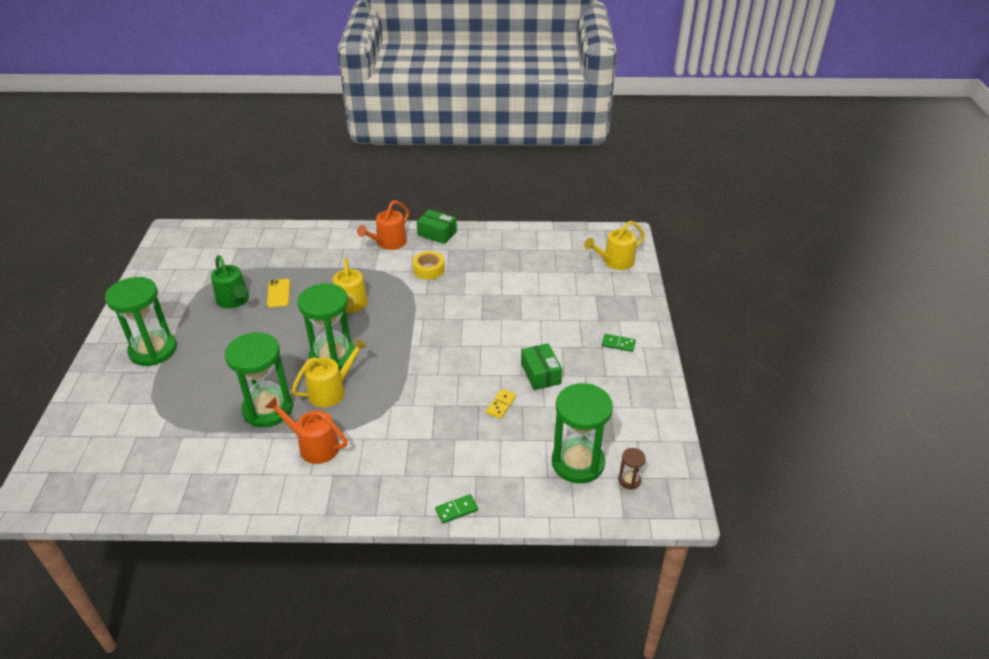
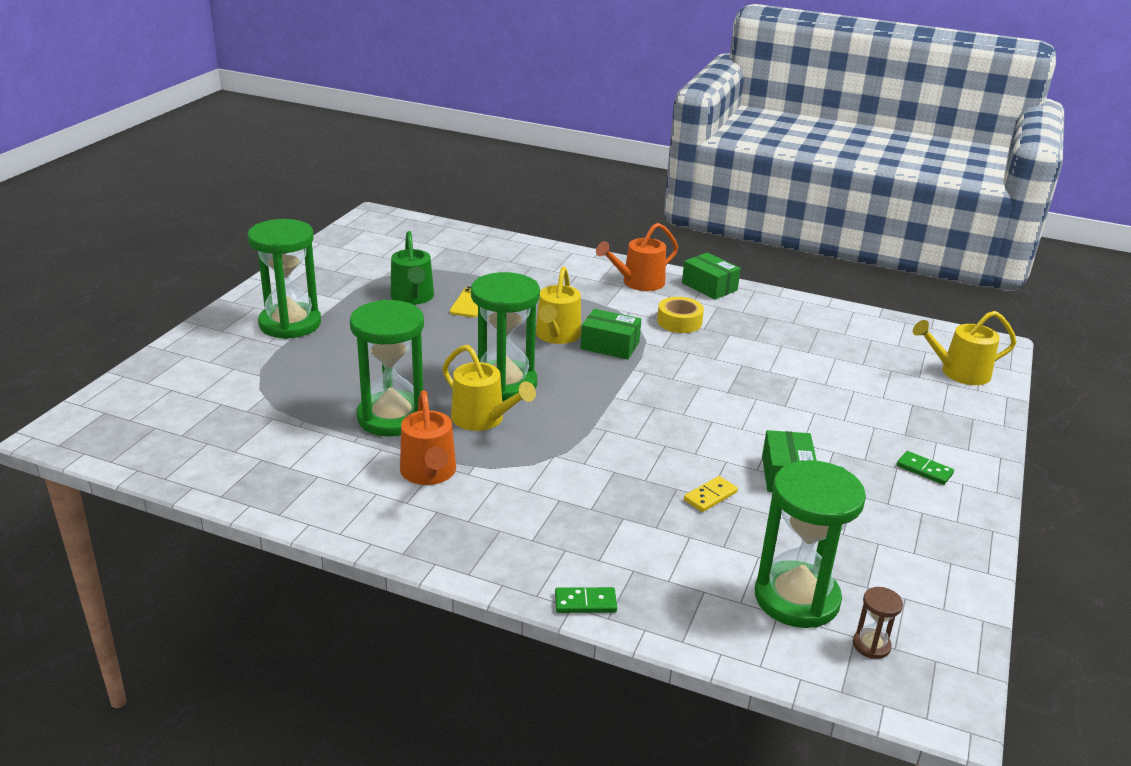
camera: 20 degrees right, 10 degrees down
(314, 446) = (429, 473): orange watering can -> orange watering can turned 150 degrees counterclockwise
(331, 390) = (483, 419): yellow watering can -> yellow watering can turned 60 degrees clockwise
(391, 303) = (610, 345): none -> green box

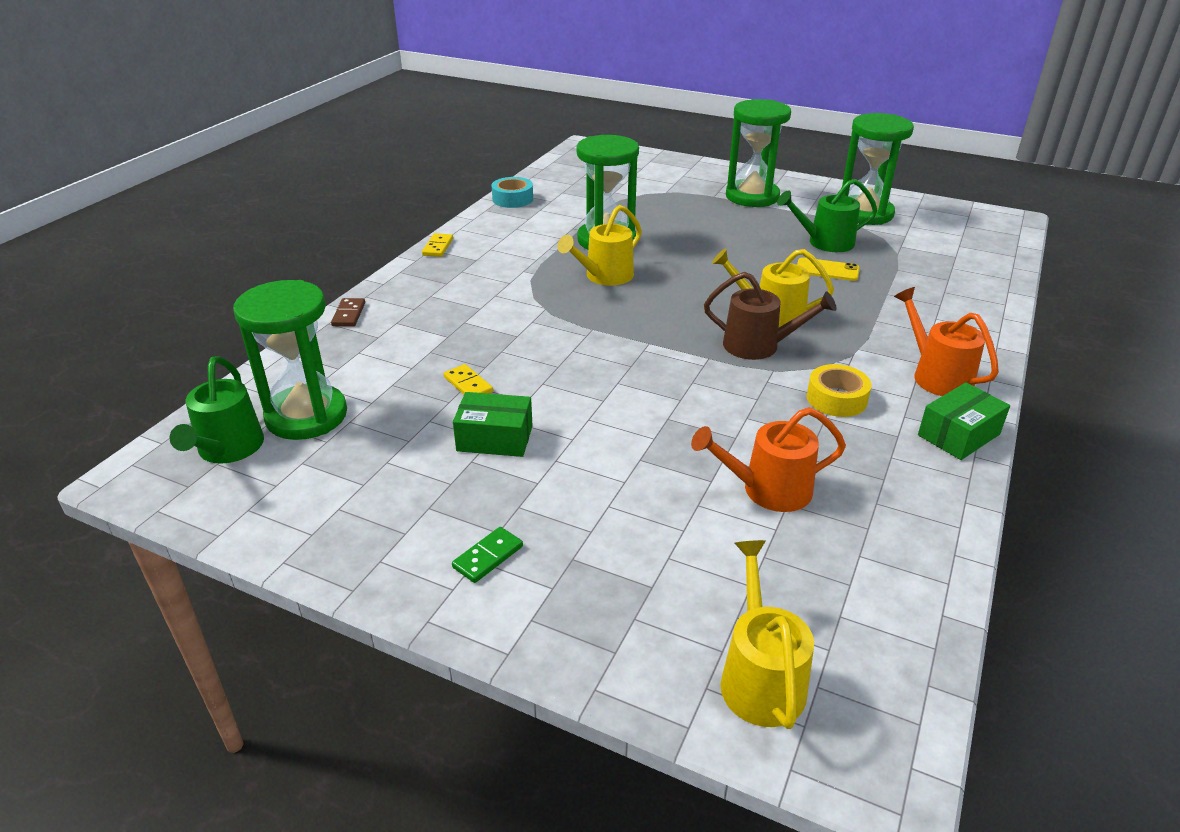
camera: 95 degrees right, 5 degrees up
(247, 492) = (512, 199): none -> turquoise tape
(397, 547) = (437, 247): none -> yellow domino
(429, 473) = (526, 256): orange watering can -> orange watering can (768, 490)
(504, 384) = (666, 286): green hourglass -> green hourglass (865, 213)
(585, 602) = (349, 314): green domino -> brown domino
(610, 345) = (758, 346): green box -> brown watering can
(871, 645) = (228, 449): brown hourglass -> green watering can

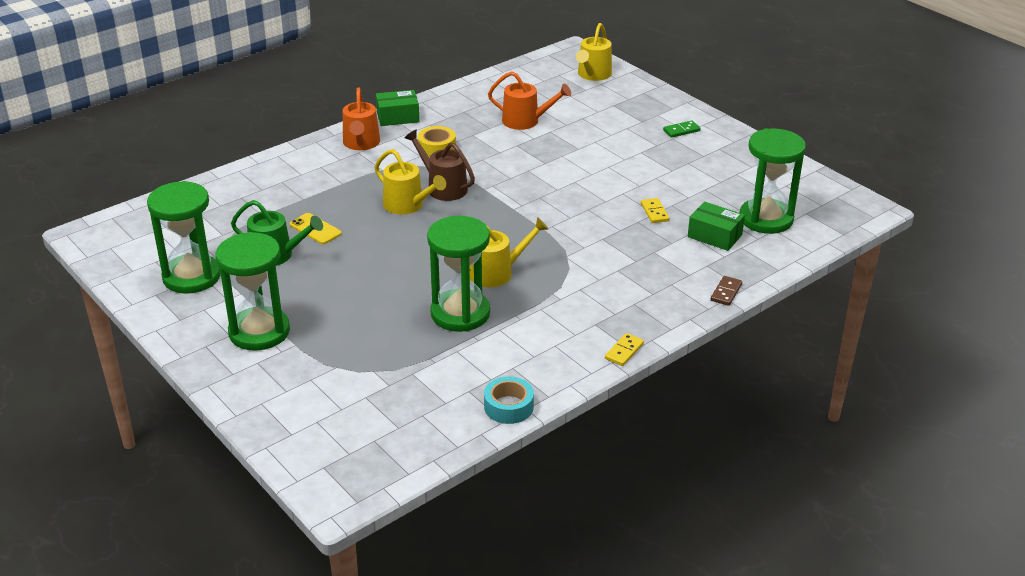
camera: 155 degrees left, 0 degrees up
(228, 449) = (815, 211): green watering can -> none
(495, 438) = (653, 177): green box -> green box (714, 236)

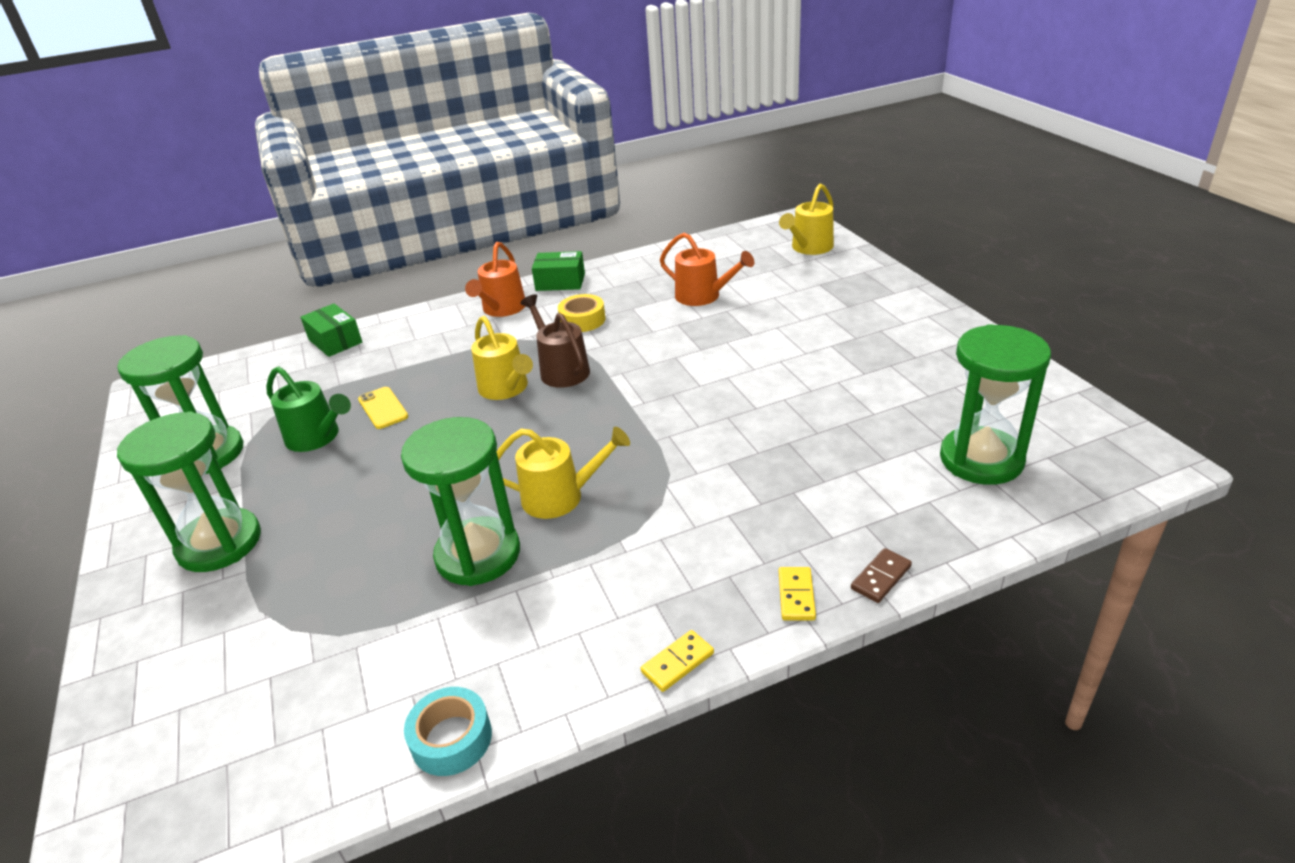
camera: 20 degrees right, 0 degrees up
(654, 212) = (817, 431): yellow domino -> yellow domino (796, 595)
(681, 131) = (896, 321): green domino -> none
(714, 236) = (893, 478): green box -> green box (335, 341)

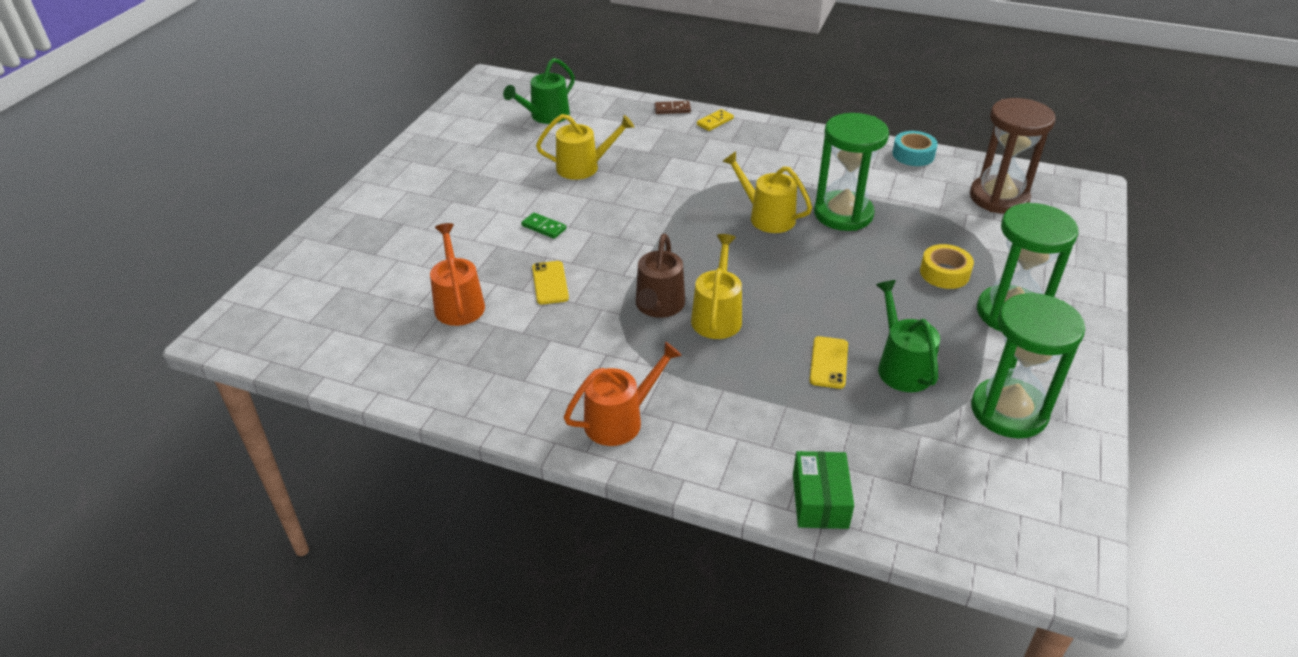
camera: 140 degrees left, 5 degrees up
(271, 728) = (998, 198): none -> brown hourglass
(560, 282) = (524, 419): green box -> none
(582, 320) = (577, 348): yellow tape -> yellow tape (944, 273)
(666, 337) = (550, 283): none -> yellow phone
(677, 663) = (793, 129): yellow domino -> none
(744, 364) = (543, 227): none -> green domino
(809, 248) = (295, 294): yellow watering can -> yellow watering can (583, 167)
(981, 459) = (546, 116): green hourglass -> green watering can

